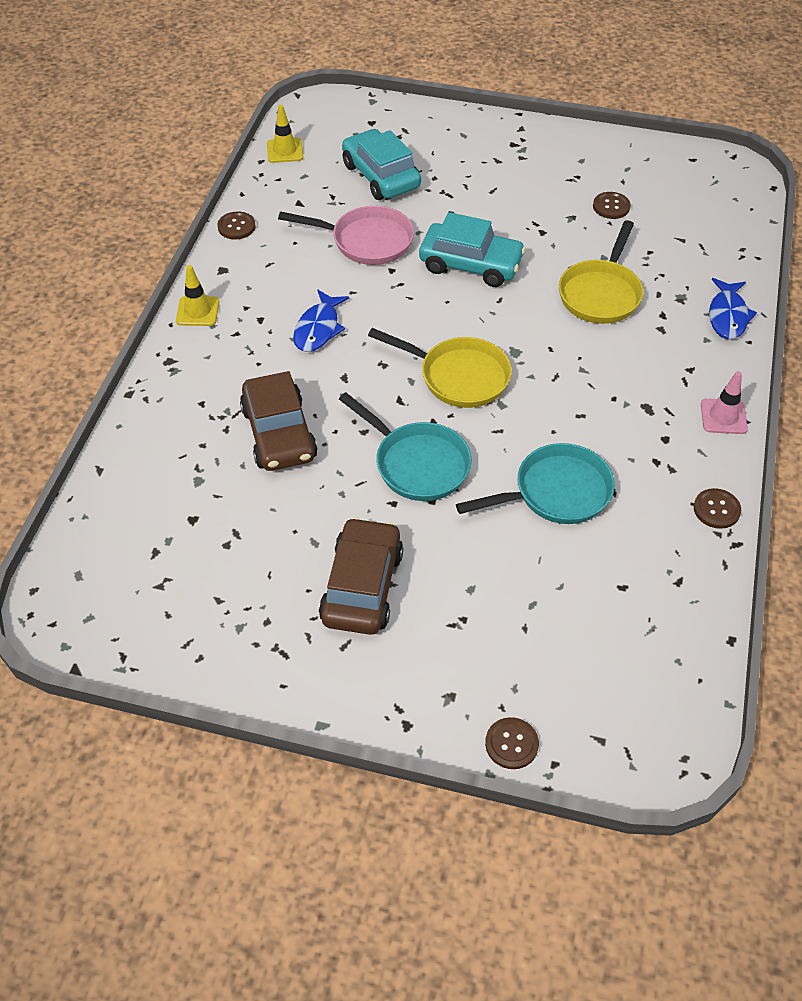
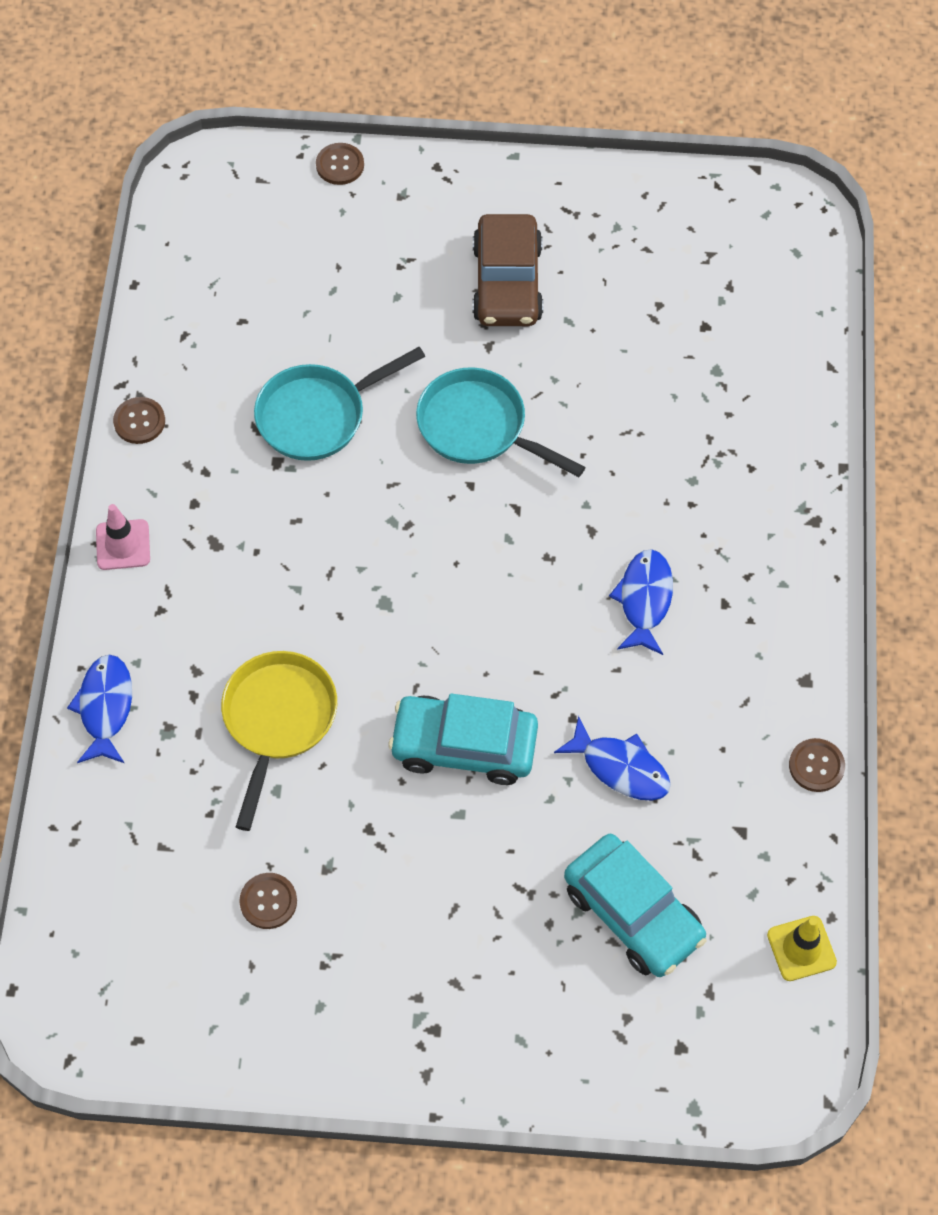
camera: 170 degrees right, 10 degrees up
(197, 311) = (810, 603): yellow traffic cone -> none
(279, 433) = (646, 441): brown car -> none
(367, 241) = (620, 768): pink pan -> blue fish
(458, 376) = (450, 553): yellow pan -> none

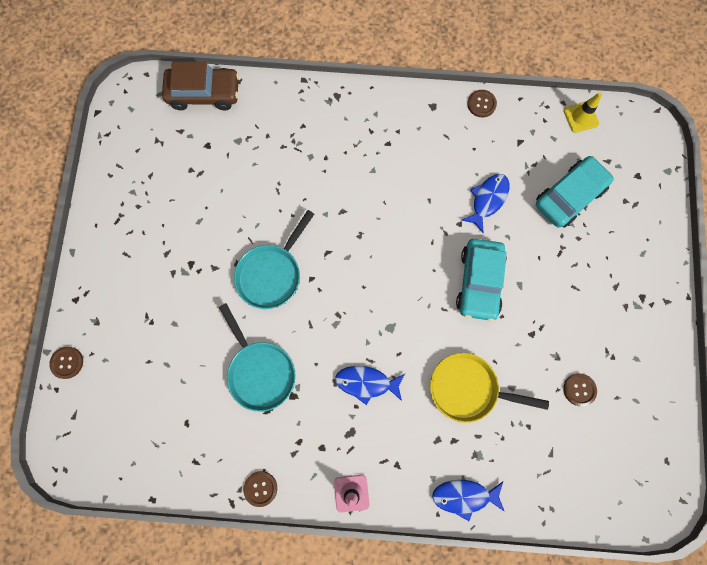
camera: 90 degrees left, 15 degrees up
(507, 283) = (168, 256): brown car -> brown car (204, 93)
(644, 600) = (386, 184): blue fish -> blue fish (366, 383)

